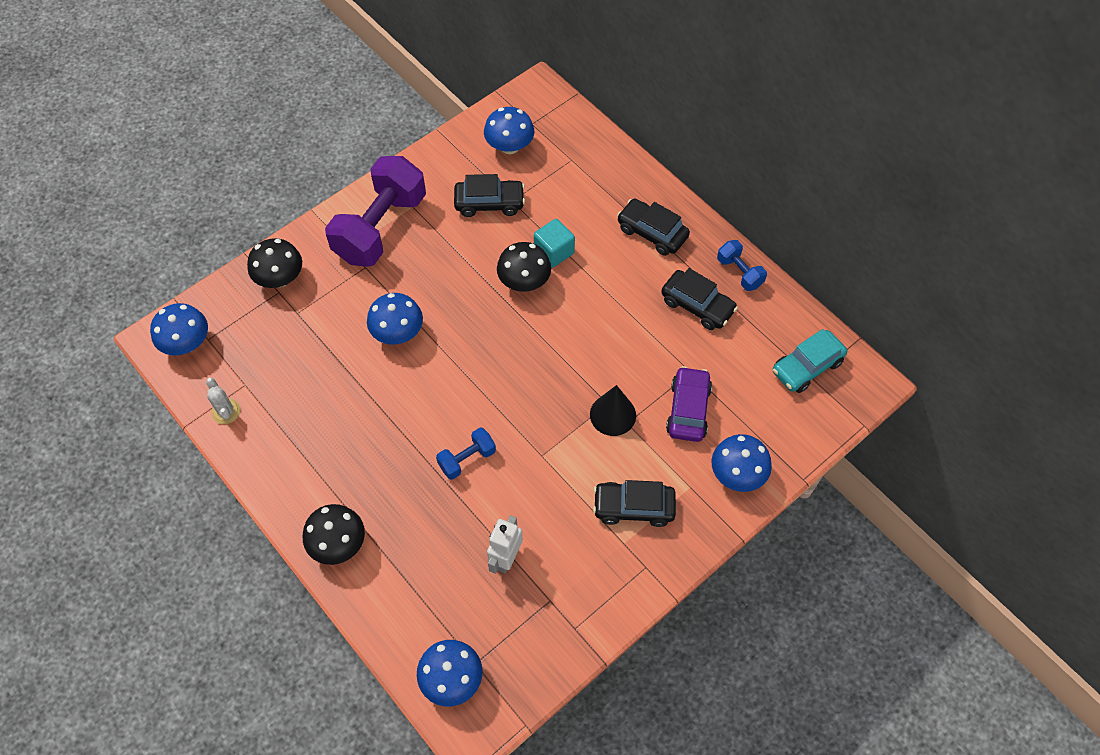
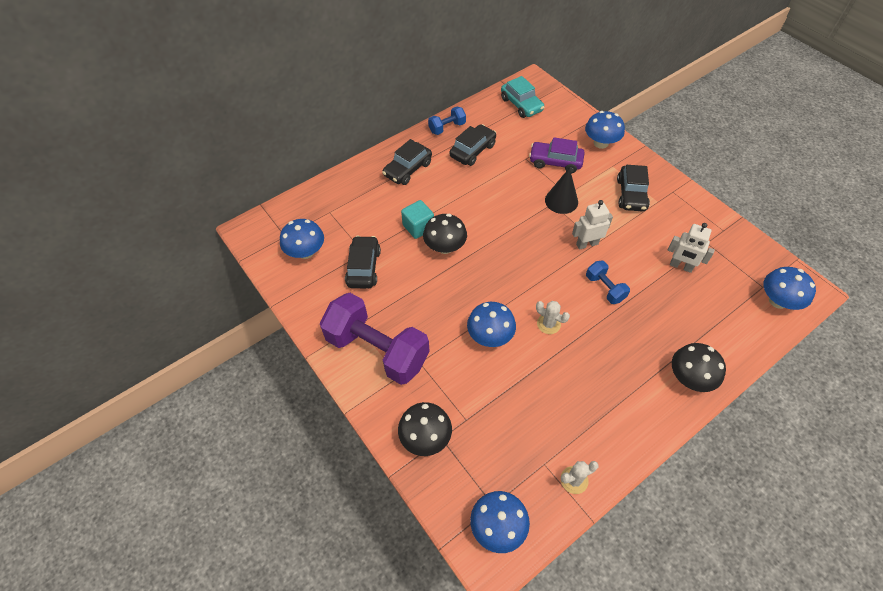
camera: 85 degrees left, 5 degrees down
(413, 393) = (548, 324): none -> white cactus
(538, 442) = (587, 244): none -> white robot

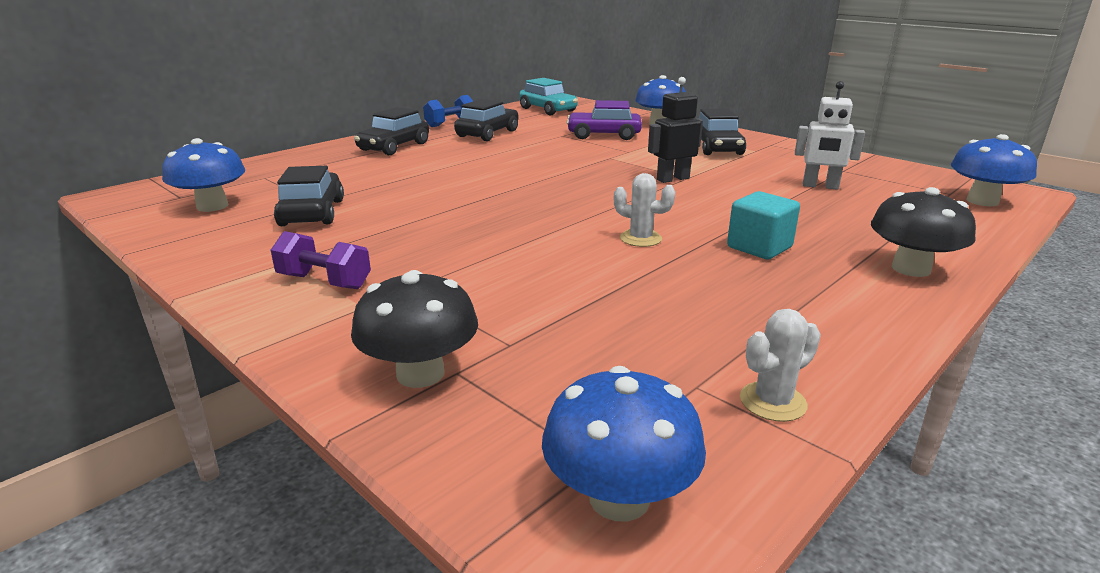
camera: 10 degrees left, 30 degrees down
(377, 350) = (324, 281): purple dumbbell -> purple dumbbell, size x0.46
(418, 227) = (409, 180): turquoise cube -> turquoise cube (759, 247)
(445, 247) = (452, 191): black mushroom -> none
(490, 336) = (541, 255): blue mushroom -> none
(561, 201) = (622, 155): black cone -> none
(587, 244) = (672, 179): white robot -> black robot
(604, 288) = (717, 207): blue dumbbell -> none

